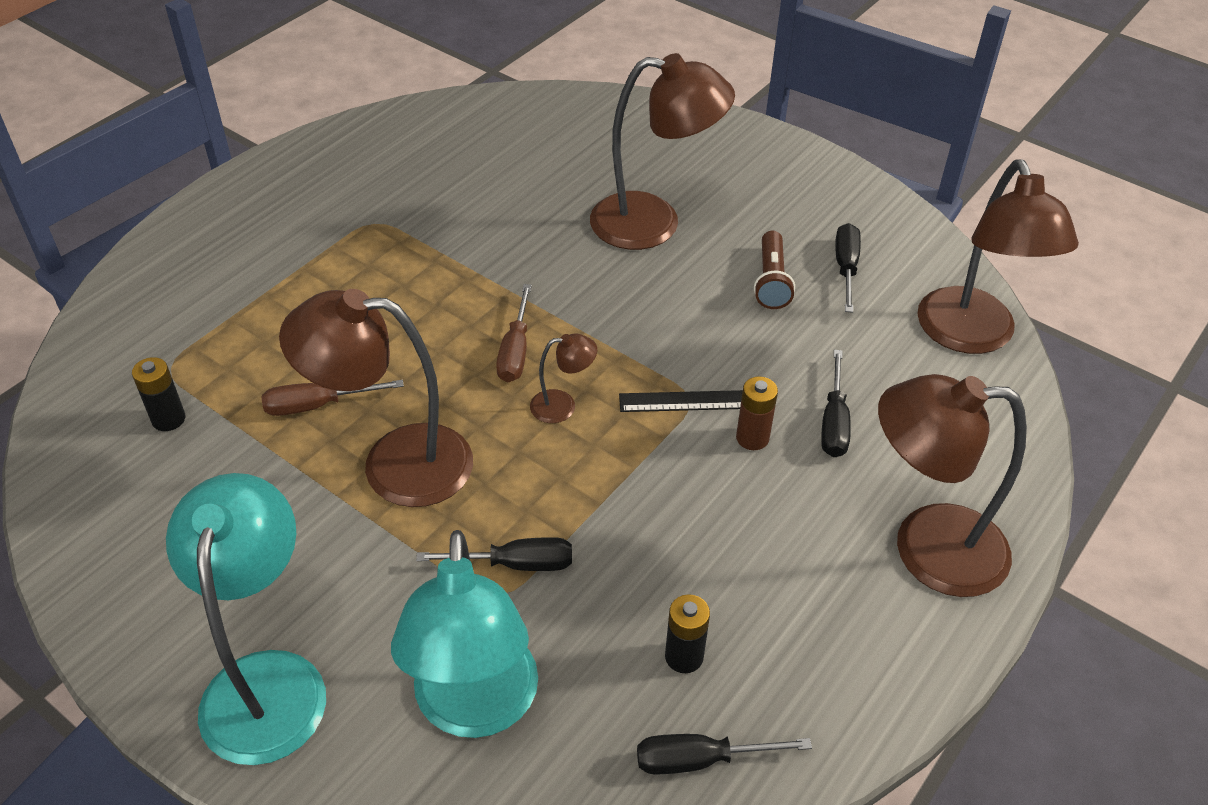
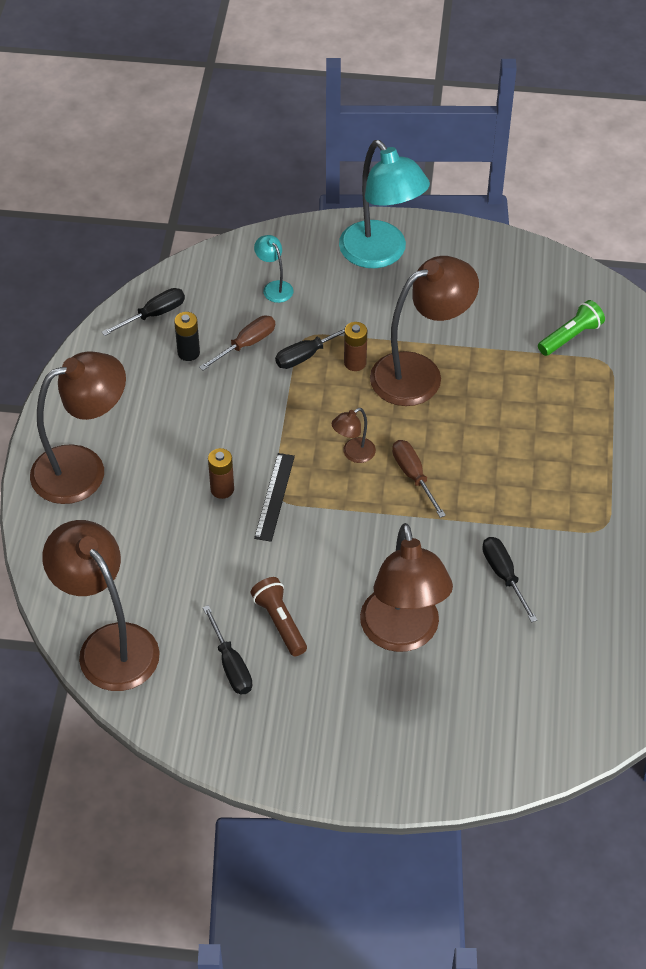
camera: 150 degrees right, 5 degrees up
(168, 419) = (570, 337): black battery -> green flashlight
(317, 405) = (497, 384): brown screwdriver -> brown screwdriver (246, 344)
(462, 520) = (355, 363): none -> brown battery
(475, 708) = (274, 287): turquoise lamp -> turquoise lamp, size x0.44
(654, 223) = (402, 634): brown lamp -> brown lamp turned 75 degrees counterclockwise
(693, 401) = (275, 497): black ruler -> black ruler turned 45 degrees counterclockwise
(834, 422) = (176, 525): black screwdriver -> black screwdriver (504, 575)

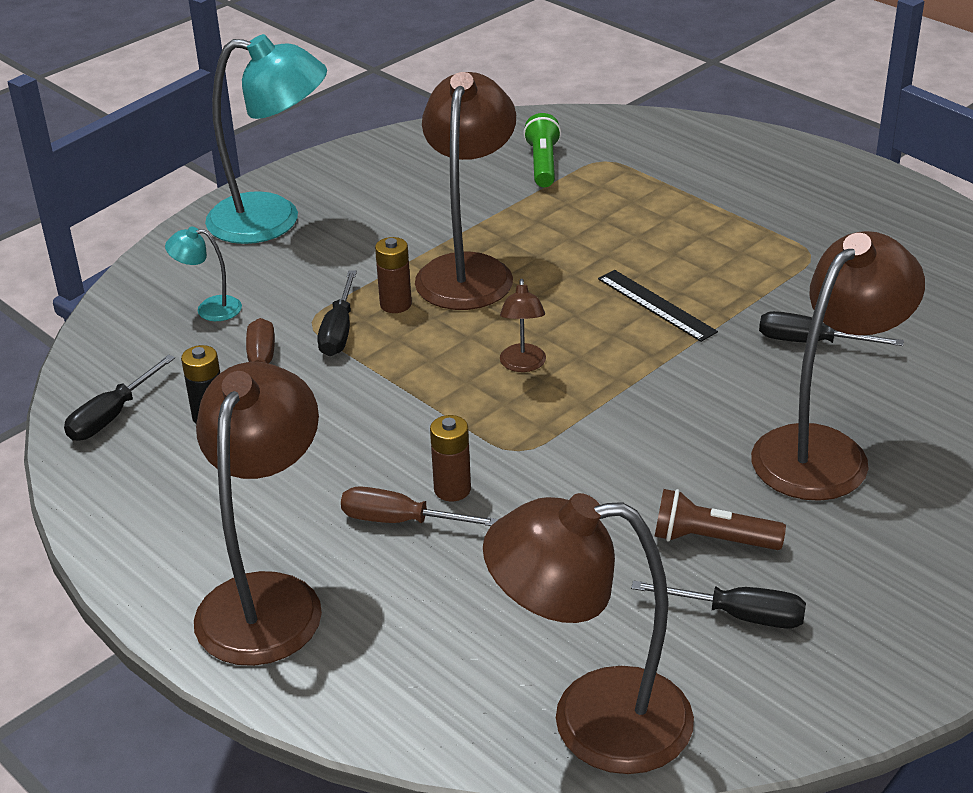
camera: 50 degrees left, 15 degrees down
(154, 315) = (112, 416): black screwdriver -> black screwdriver turned 150 degrees counterclockwise
(275, 497) = (514, 452): black ruler -> black ruler (656, 305)
(402, 634) = (824, 450): brown lamp -> brown lamp turned 75 degrees counterclockwise
(413, 476) = (604, 339): brown screwdriver -> brown screwdriver (400, 521)

